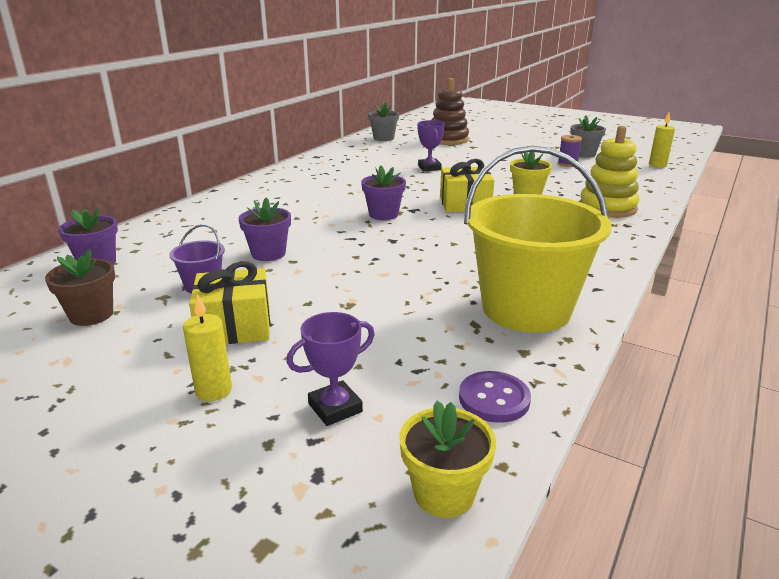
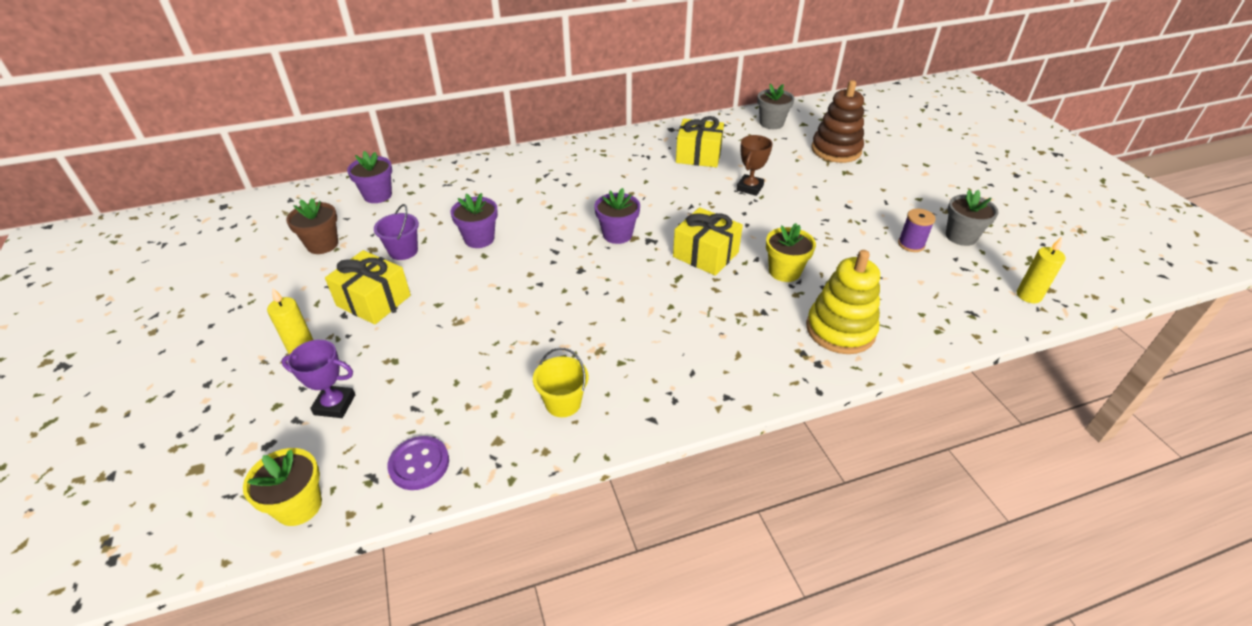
camera: 40 degrees right, 15 degrees up
(363, 163) = (698, 155): none -> yellow gift
(429, 168) = (749, 188): purple trophy -> brown trophy
(526, 309) = (563, 403): yellow bucket -> yellow bucket, size x0.42

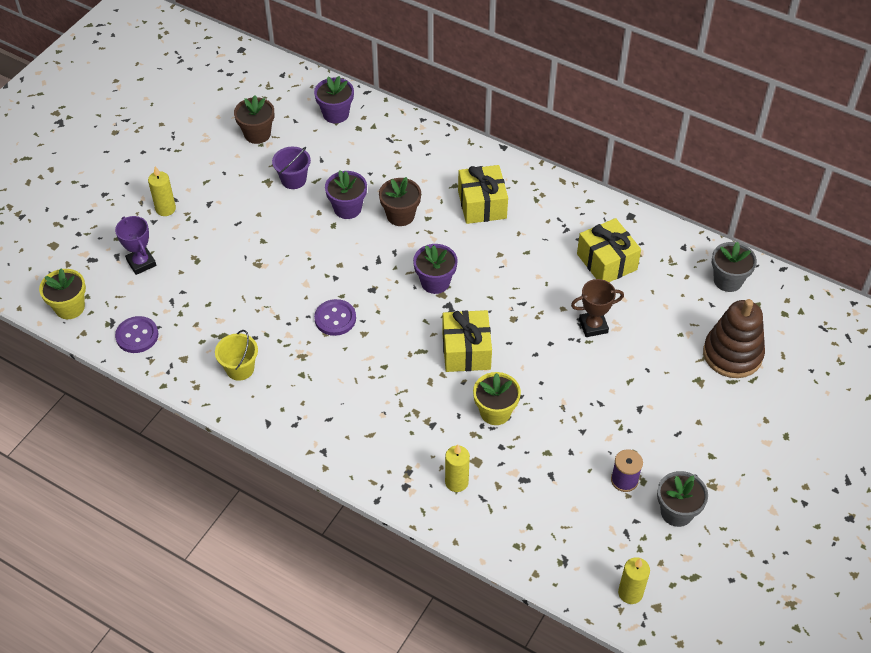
camera: 50 degrees right, 10 degrees up
(373, 301) = (234, 206): yellow gift -> yellow gift (482, 205)
(527, 217) = (400, 215): none -> brown flower pot
(584, 307) = (335, 318): none -> purple button
(840, 330) = (456, 482): yellow stacking toy -> yellow candle

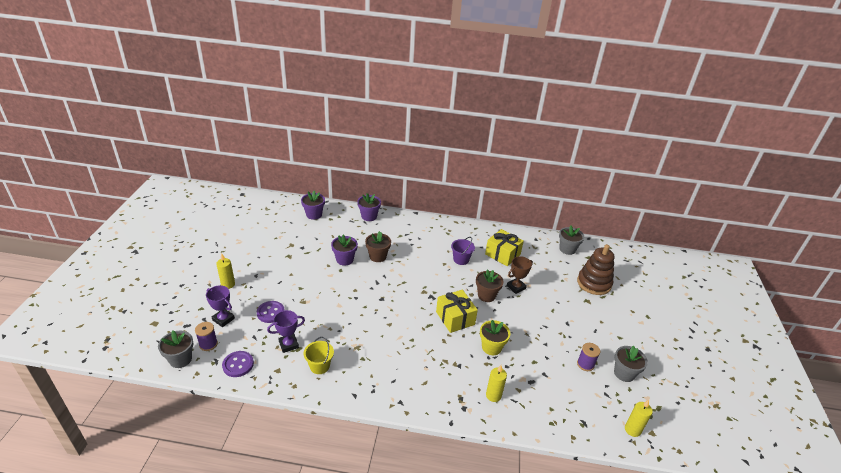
camera: 25 degrees left, 15 degrees down
(70, 307) = (180, 359): yellow flower pot -> grey flower pot
(110, 295) = (208, 344): none -> purple spool
(212, 325) = (288, 344): none -> purple trophy
(257, 134) = (271, 233): brown flower pot -> brown flower pot (486, 295)
(293, 180) = (304, 252): purple bucket -> purple bucket (461, 259)
(335, 318) = (367, 320): purple button -> purple button (270, 312)
(435, 282) = (416, 286): purple flower pot -> purple flower pot (369, 216)
(482, 205) = (420, 241): yellow gift -> none

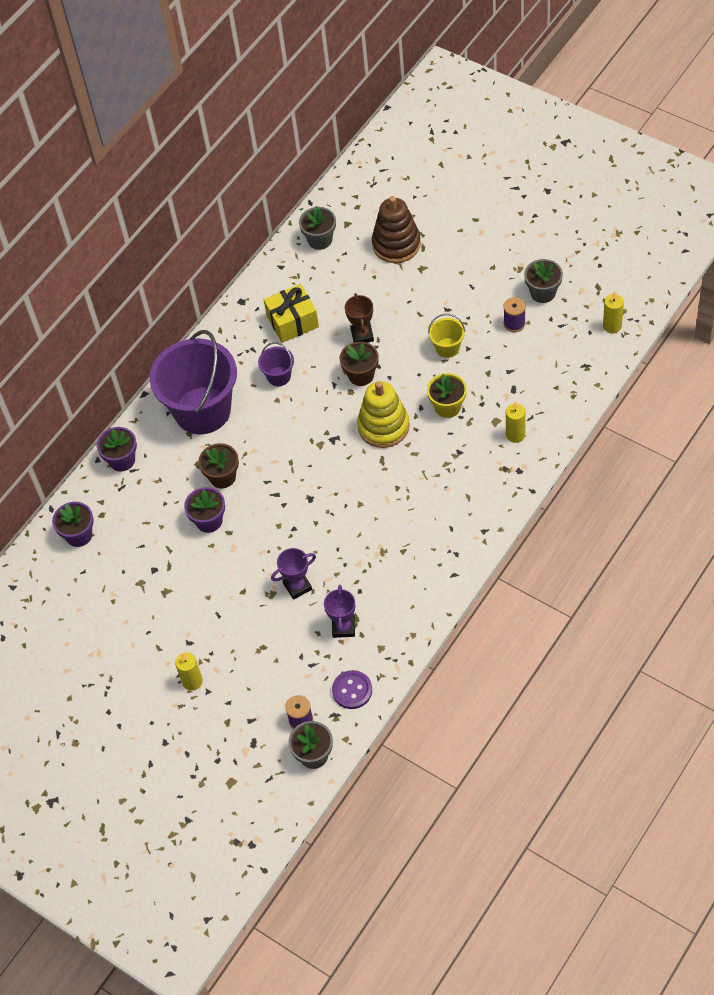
camera: 55 degrees left, 20 degrees up
(223, 319) = (262, 696): purple trophy -> purple trophy (297, 586)
(270, 312) = (275, 637): purple button -> none
(319, 366) = (394, 600): yellow bucket -> yellow bucket (447, 348)
(418, 236) = (202, 410): none -> purple bucket
(455, 318) = (383, 426): yellow gift -> yellow stacking toy

